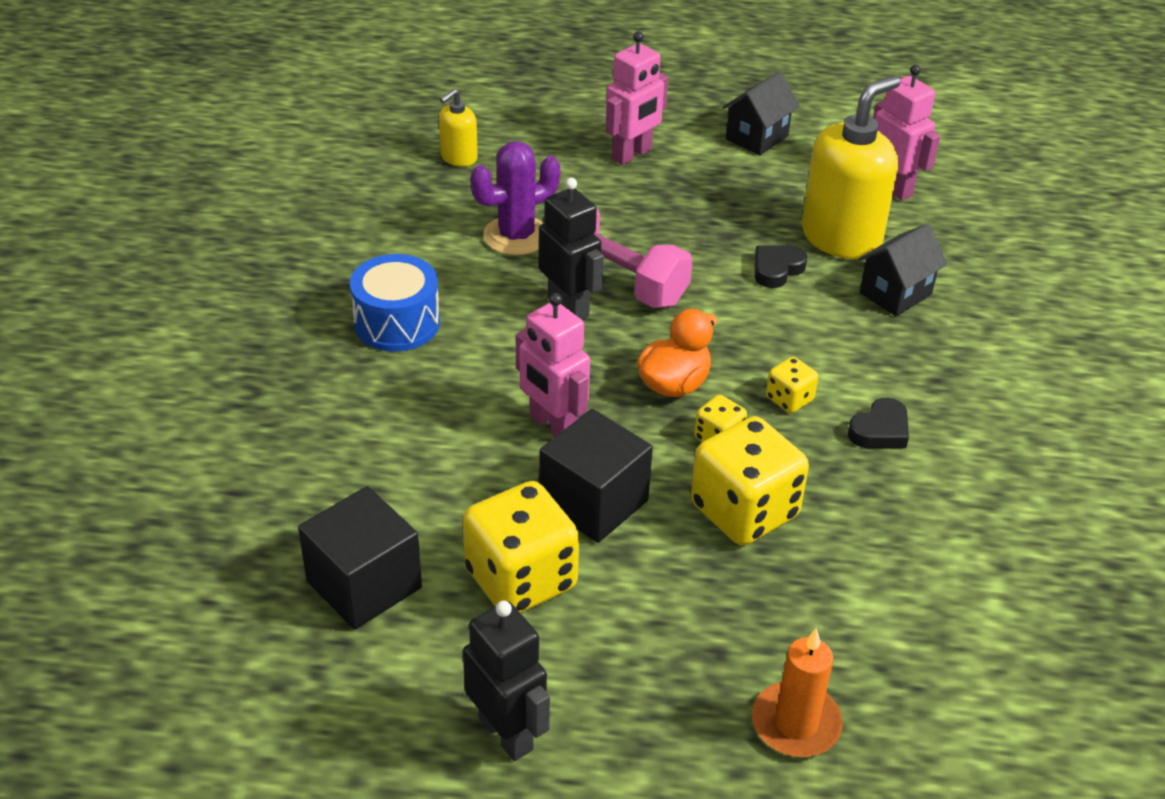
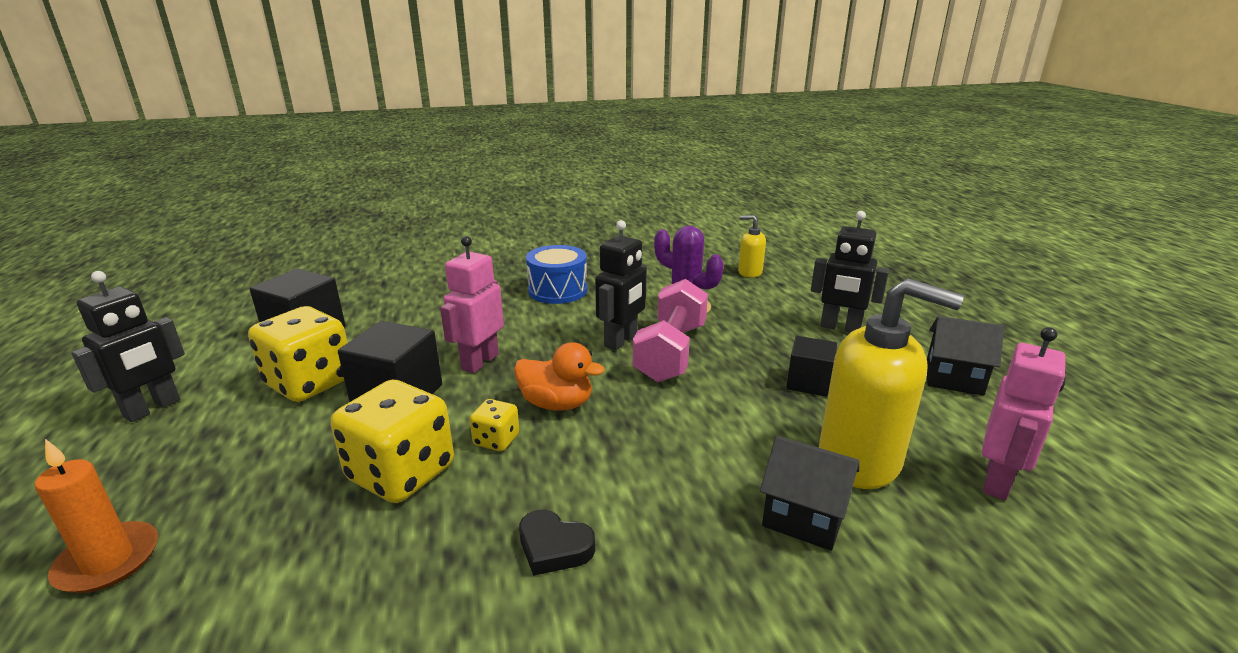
camera: 70 degrees right, 15 degrees down
(632, 154) = (840, 328): pink robot -> black robot
(720, 216) = (809, 382): none -> black cube
(776, 269) = (763, 428): black heart -> none
(789, 399) = (571, 472): yellow dice -> none

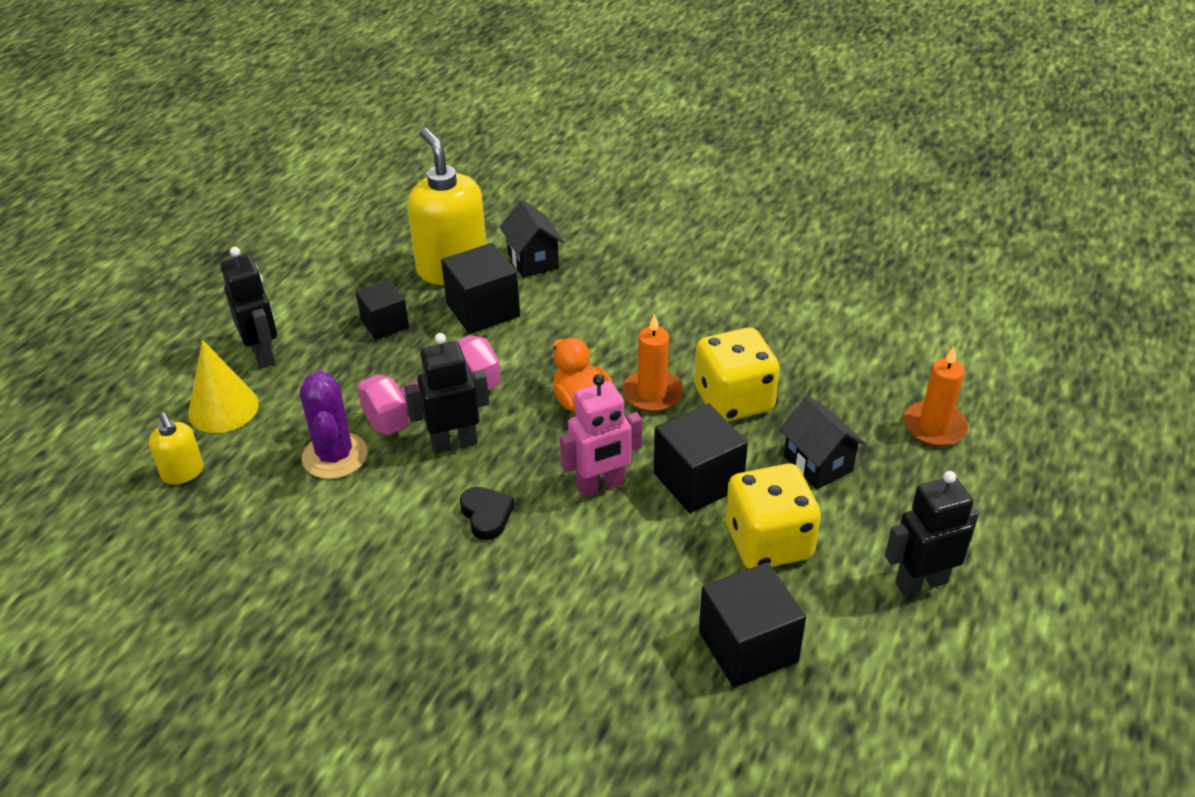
camera: 140 degrees left, 15 degrees up
(496, 440) = (652, 393): yellow dice -> orange candle
(554, 547) = (675, 311): black heart -> black heart (486, 516)
(557, 290) = (416, 566): blue drum -> none
(756, 434) = (483, 310): none -> black cube
(794, 298) = (223, 408): none -> yellow cone
(953, 379) = (292, 276): black house -> black house (817, 464)
(997, 481) = (407, 226): pink robot -> none

